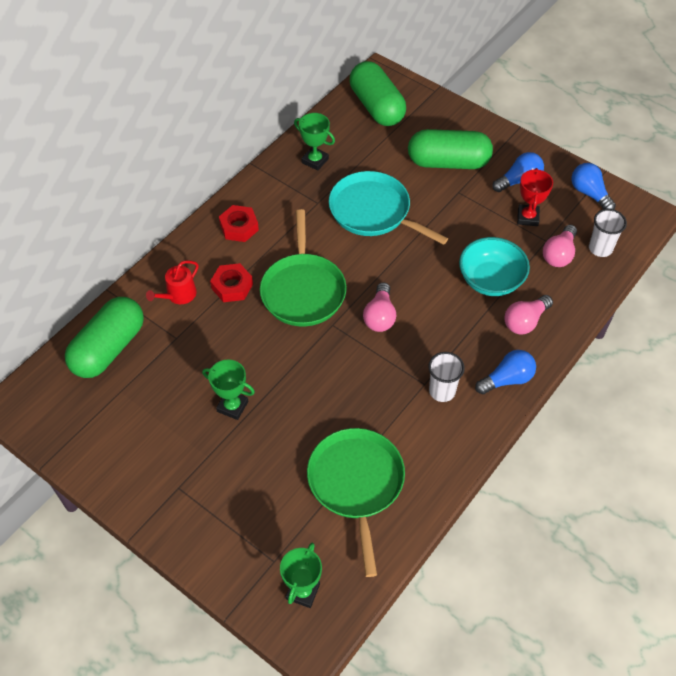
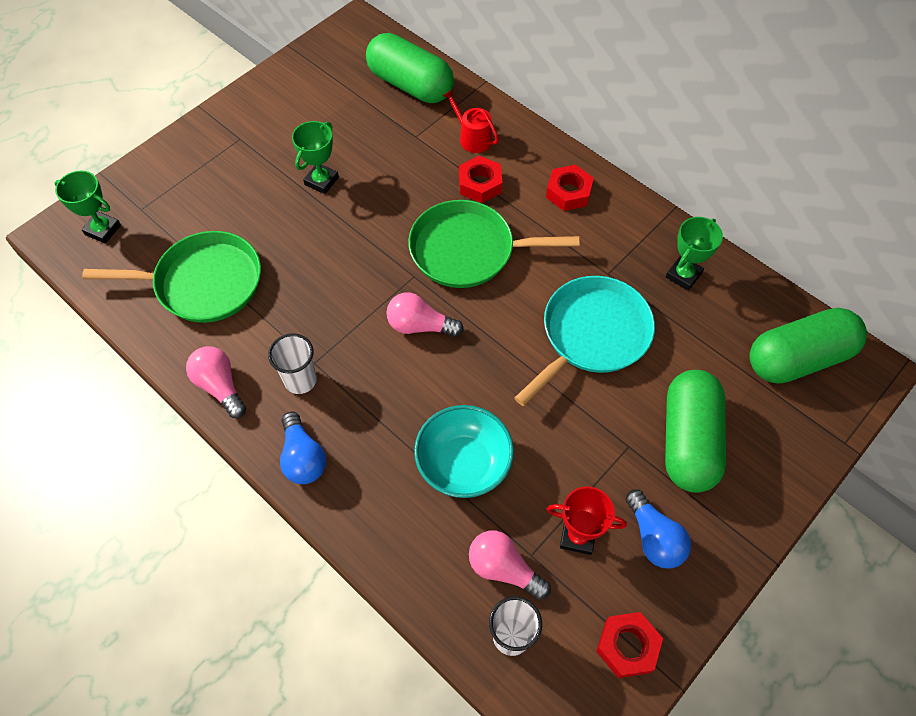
camera: 95 degrees right, 5 degrees up
(525, 321) = (389, 497): pink light bulb -> pink light bulb (220, 386)
(589, 193) = (627, 646): blue light bulb -> red nut

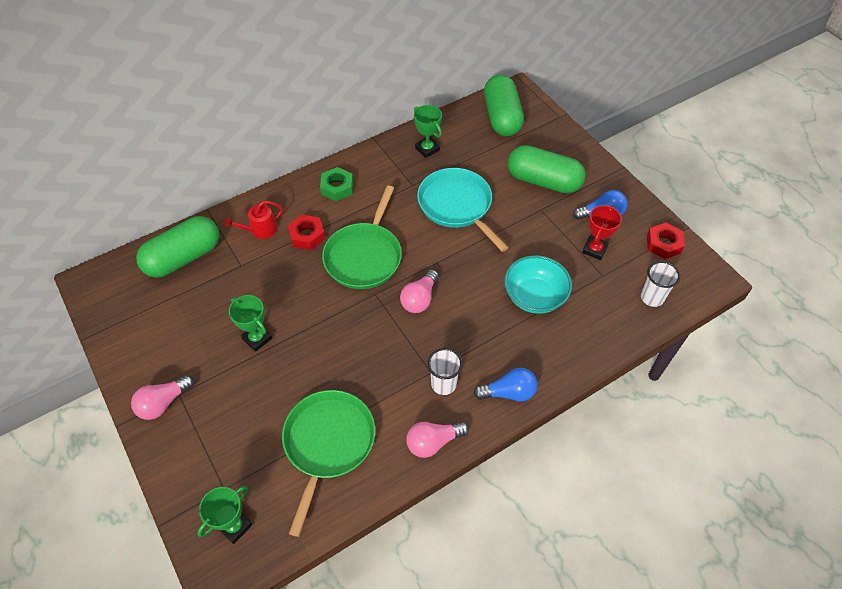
camera: 75 degrees left, 5 degrees down
(504, 569) = (609, 291): pink light bulb -> pink light bulb (163, 403)
(568, 192) = (337, 187): red nut -> green nut

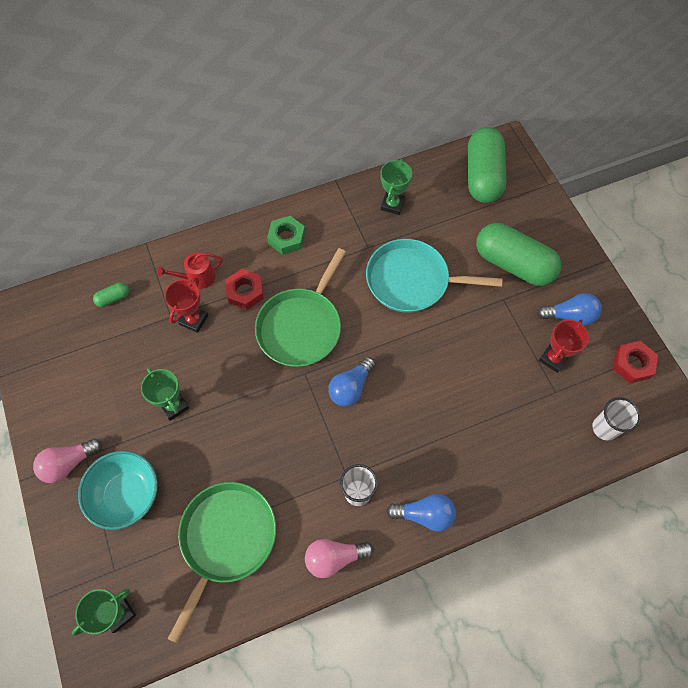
camera: 10 degrees right, 10 degrees up
(183, 257) = (113, 298): green capsule -> green capsule, size x0.41
(263, 265) = (194, 320): none -> red trophy
(420, 299) = (351, 387): pink light bulb -> blue light bulb
(427, 149) = (392, 205): green trophy -> green trophy turned 45 degrees clockwise
(457, 206) = (412, 280): turquoise pan -> turquoise pan turned 60 degrees counterclockwise
(534, 296) = (475, 405): turquoise bowl -> turquoise bowl (126, 495)

